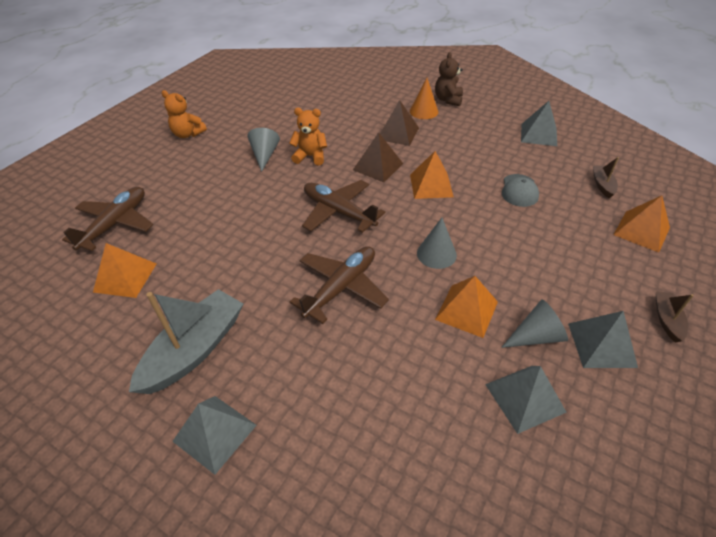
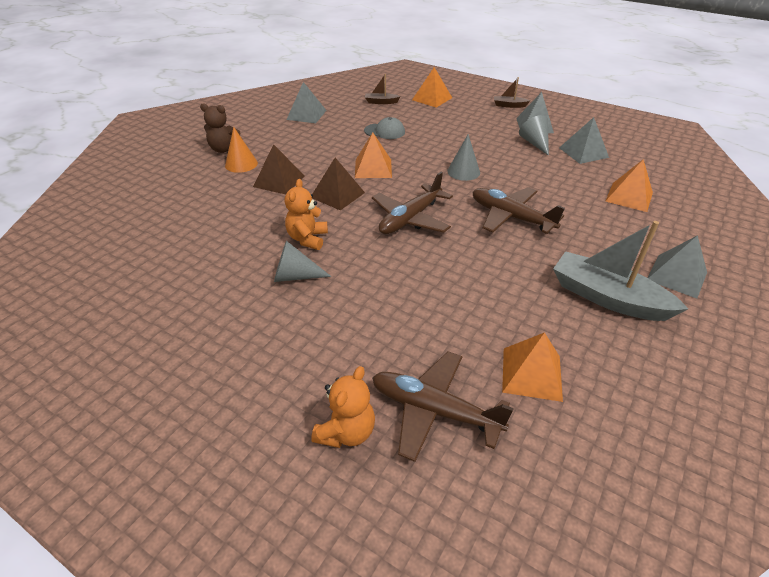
camera: 90 degrees left, 5 degrees down
(188, 134) = (210, 366): orange teddy bear -> orange teddy bear (346, 432)
(466, 310) = (520, 164): orange pyramid -> orange pyramid (629, 197)

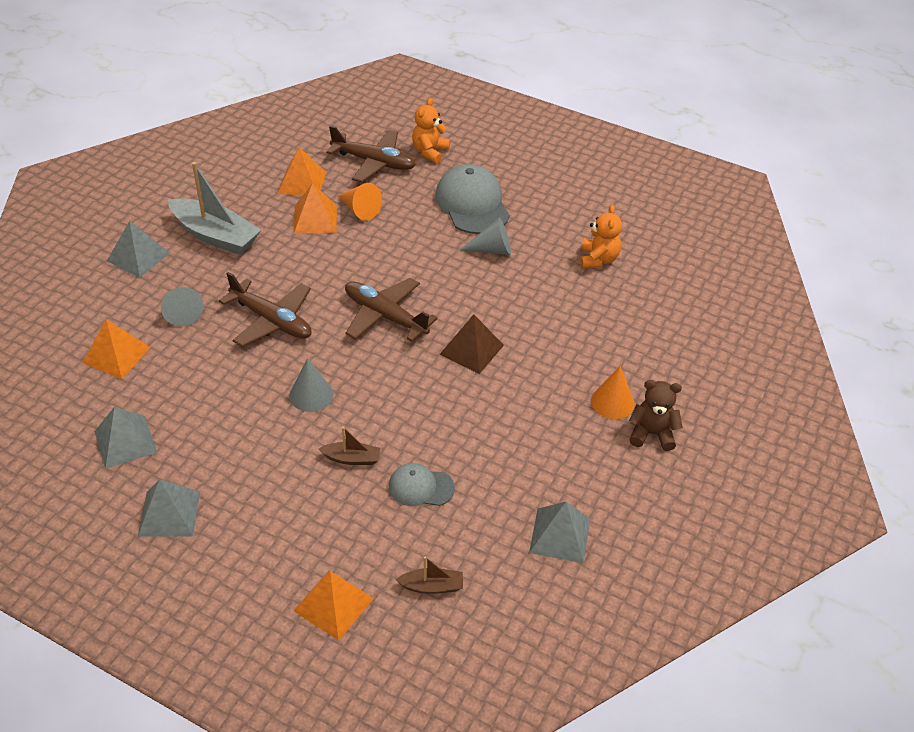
camera: 175 degrees right, 5 degrees up
(279, 181) = (550, 371): brown pyramid -> none
(302, 334) = (472, 204): none -> grey cap
(307, 239) = (491, 288): orange teddy bear -> orange teddy bear (598, 259)
(373, 168) = (432, 398): orange pyramid -> orange pyramid (315, 219)
(410, 219) = (385, 316): brown plane -> brown plane turned 90 degrees counterclockwise
(446, 328) = (360, 210): none -> orange cone
(509, 105) = (190, 582): brown boat -> brown boat (352, 458)
(535, 143) = (189, 462): grey cone -> grey cone (182, 312)

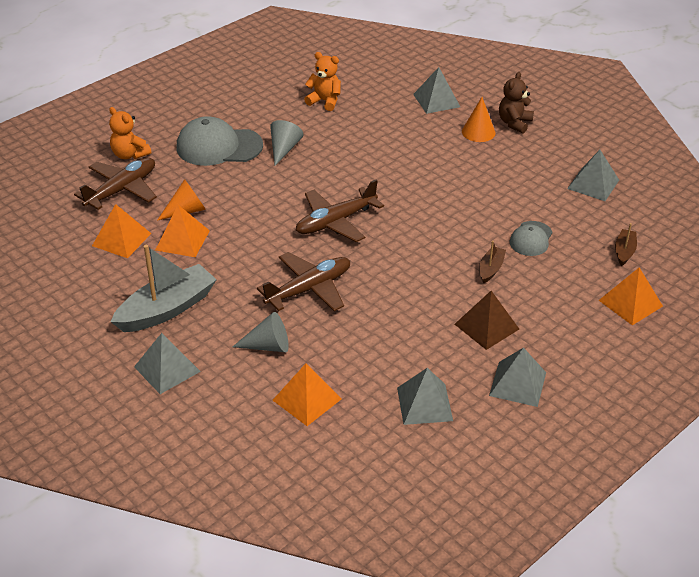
camera: 70 degrees left, 5 degrees down
(311, 395) = (411, 280): grey cone -> none
(471, 349) = (396, 184): brown pyramid -> brown pyramid (486, 326)
(657, 351) = (436, 100): none -> grey pyramid

